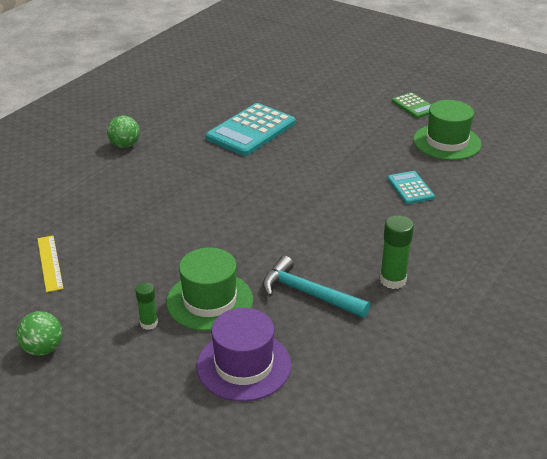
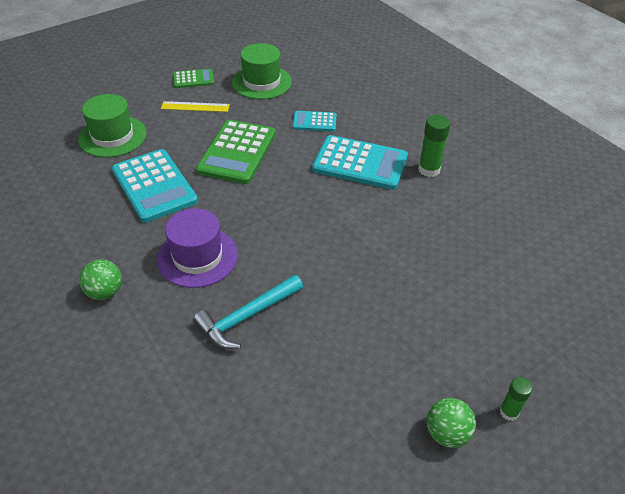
camera: 70 degrees left, 10 degrees up
(50, 263) = (303, 405): yellow ruler -> yellow ruler (195, 107)
(149, 323) = (433, 336): green glue stick -> green glue stick (509, 412)
(209, 301) = (416, 285): green hat -> green hat (112, 136)
(243, 365) = (506, 284): purple hat -> purple hat (197, 257)
(308, 294) = (428, 220): turquoise hammer -> turquoise hammer (247, 317)
(325, 157) = (237, 152): none -> green calculator
(366, 231) = (360, 163): none -> turquoise calculator

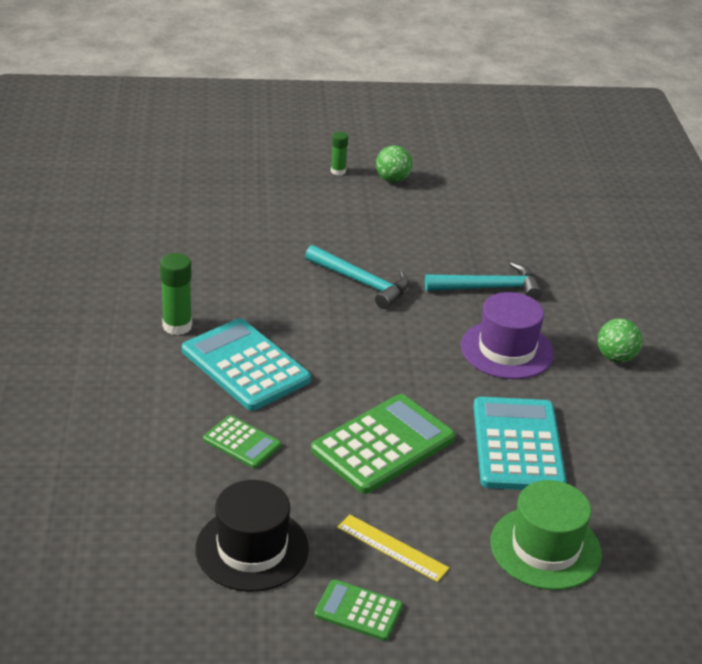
camera: 150 degrees left, 10 degrees down
(261, 82) = (252, 549): green hat -> black hat
(314, 122) = (241, 442): turquoise calculator -> green calculator
(351, 267) = (361, 282): none -> turquoise hammer

